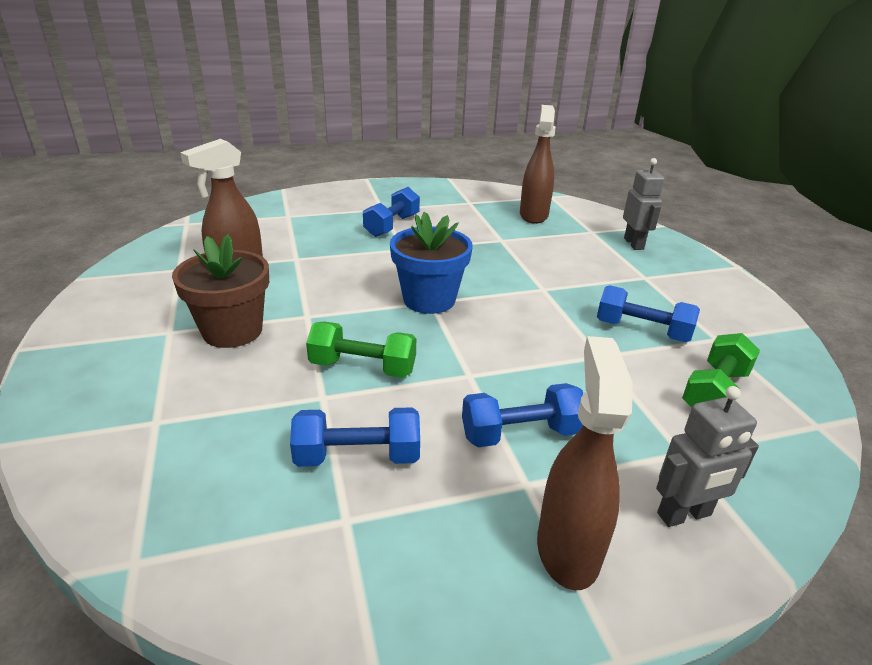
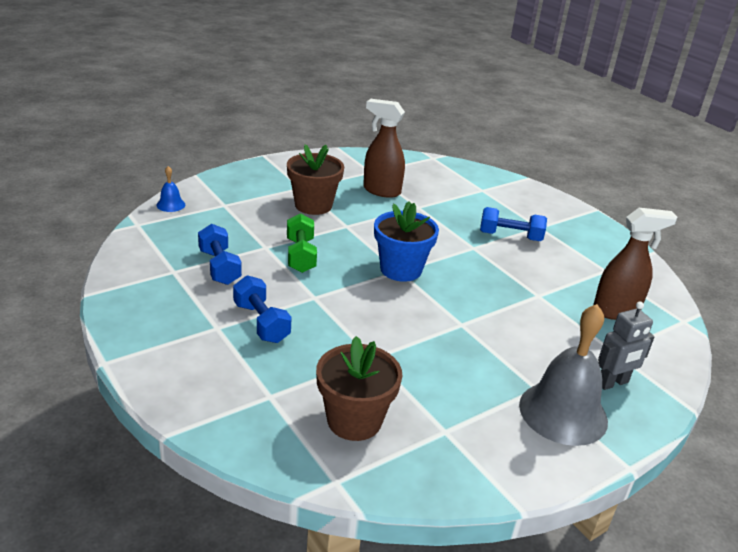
camera: 70 degrees right, 0 degrees up
(94, 496) = (170, 205): none -> blue bell
(568, 548) = (171, 344): brown spray bottle -> none
(642, 331) = (427, 382): blue dumbbell -> none
(676, 274) = (563, 412): none -> grey bell
(684, 515) = (209, 392): grey robot -> none
(714, 392) = (354, 420): green dumbbell -> brown flower pot

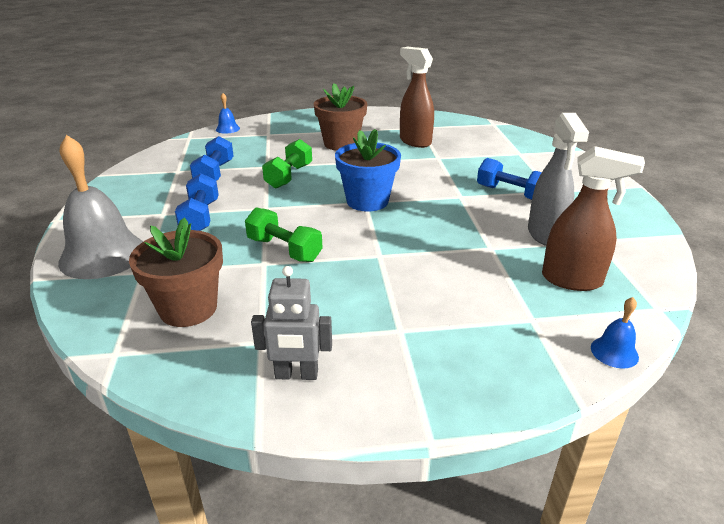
camera: 30 degrees right, 0 degrees up
(377, 339) = (284, 249): none -> green dumbbell
(563, 412) = (405, 360): grey bell -> grey bell (103, 255)
(567, 273) = (545, 235): none -> grey spray bottle
(613, 383) = (497, 348): grey robot -> grey robot (296, 375)
(683, 364) = (614, 352): none -> blue bell

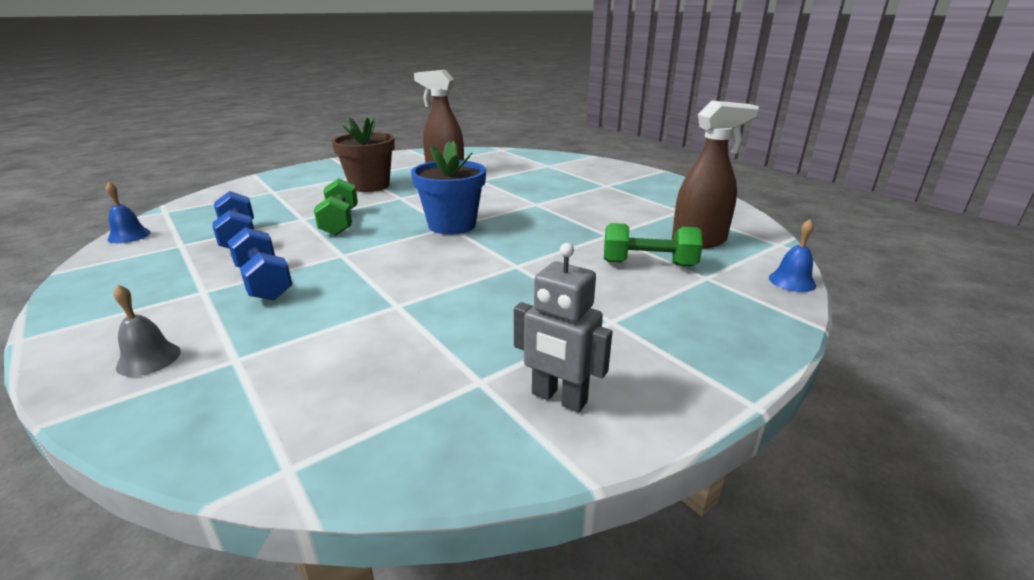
camera: 30 degrees left, 5 degrees down
(103, 255) = (149, 359): grey bell -> grey bell, size x0.44
(188, 308) = (348, 379): brown flower pot -> none
(227, 129) = (213, 195): blue bell -> blue bell (129, 236)
(284, 249) = (408, 286): green dumbbell -> green dumbbell (648, 264)
(296, 375) = (558, 398): grey robot -> grey robot turned 60 degrees clockwise
(511, 193) = (576, 193): blue dumbbell -> none
(545, 235) = (639, 215): grey spray bottle -> none

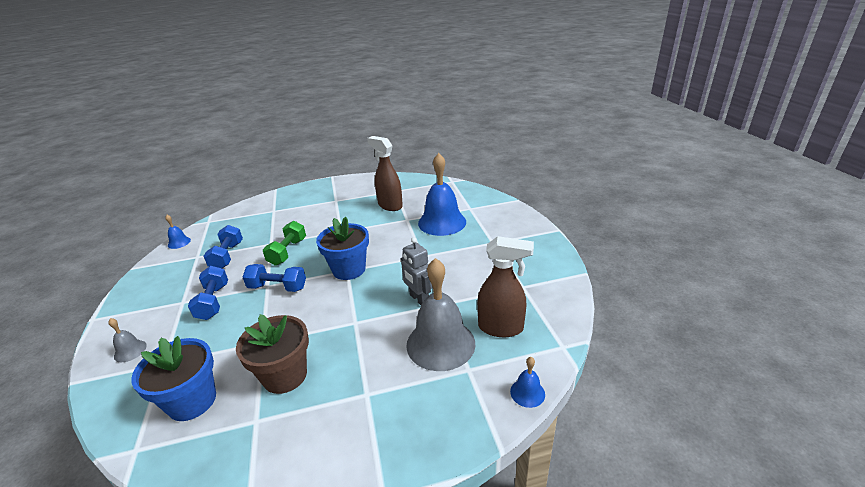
camera: 25 degrees right, 5 degrees up
(342, 386) = (192, 401): none -> blue flower pot
(361, 253) = (277, 287): none -> blue dumbbell
(369, 185) = (331, 214): brown flower pot -> brown flower pot (285, 375)
(528, 177) = (442, 222): none -> blue bell
(558, 398) = (282, 450): grey robot -> grey robot (419, 299)
(648, 264) = (440, 344): green dumbbell -> grey bell

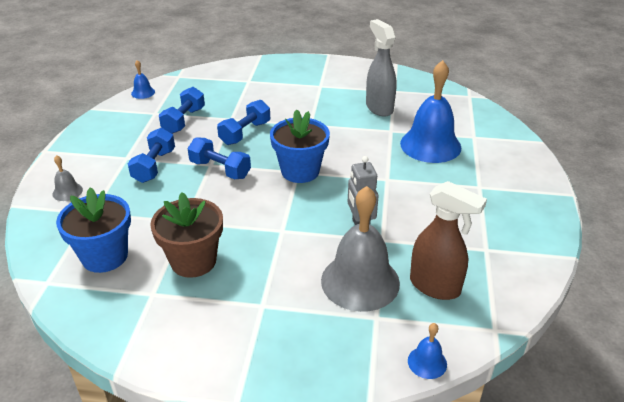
camera: 20 degrees right, 5 degrees up
(288, 252) = (245, 133): green dumbbell -> blue dumbbell
(390, 205) = (379, 108): brown spray bottle -> grey spray bottle

